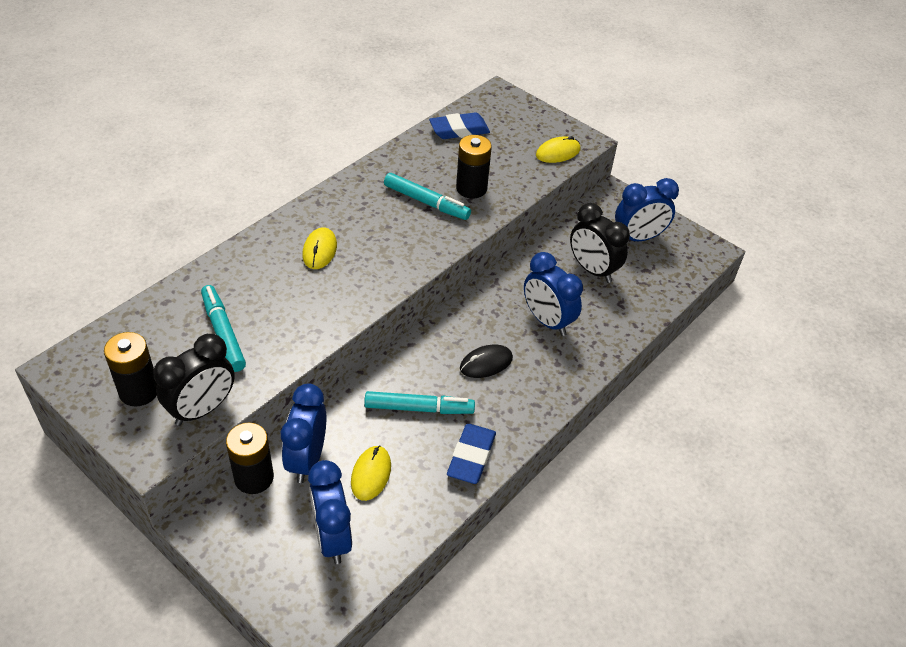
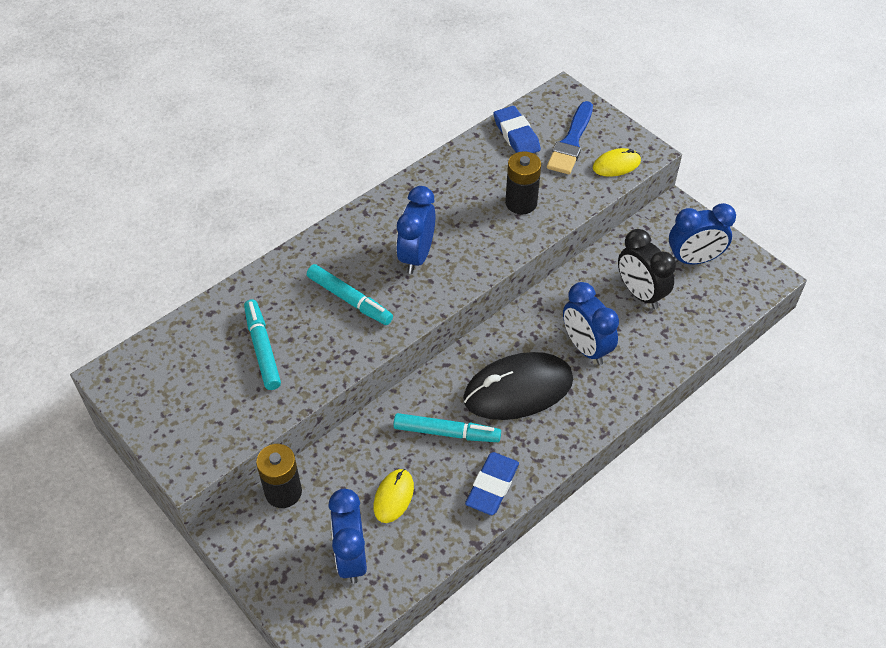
camera: 10 degrees right, 5 degrees up
(139, 391) = (181, 404): black battery -> none
(202, 409) = (237, 426): black clock -> none
(307, 459) = (334, 477): blue clock -> blue clock (416, 256)
(319, 250) = (362, 265): yellow mouse -> none
(426, 202) = (473, 217): turquoise marker -> turquoise marker (349, 300)
(459, 130) = (516, 135): blue eraser -> blue eraser turned 75 degrees clockwise
(486, 363) = (518, 389): black mouse -> black mouse, size x2.01
(512, 134) = (571, 142): none -> blue brush

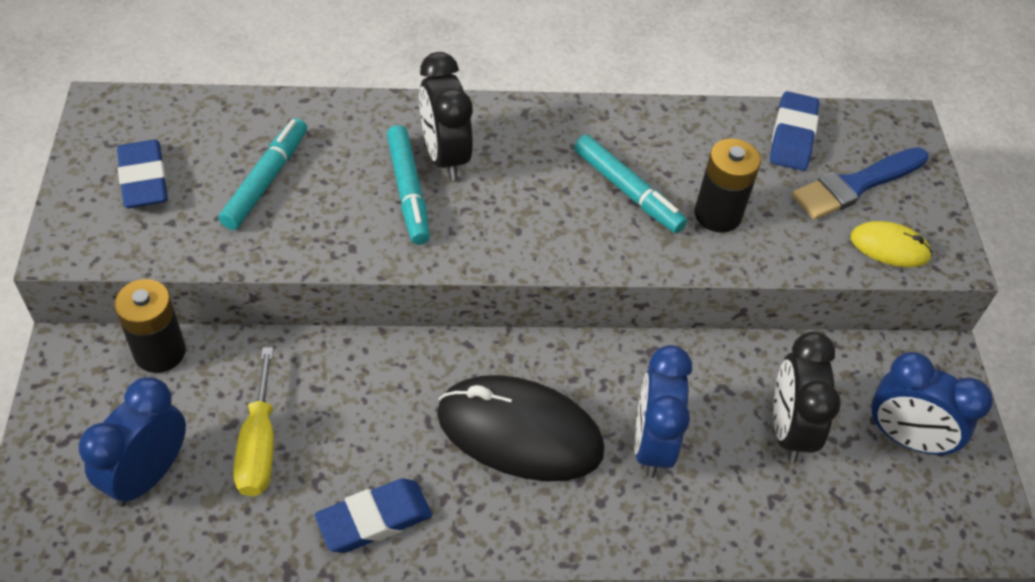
camera: 35 degrees right, 0 degrees up
(189, 398) = (144, 179): none -> blue eraser
(348, 267) = (444, 156): none -> black clock
(393, 497) = (259, 445): yellow mouse -> yellow screwdriver
(416, 256) = (531, 193): blue clock -> none
(446, 433) = (388, 419): turquoise marker -> turquoise marker (627, 191)

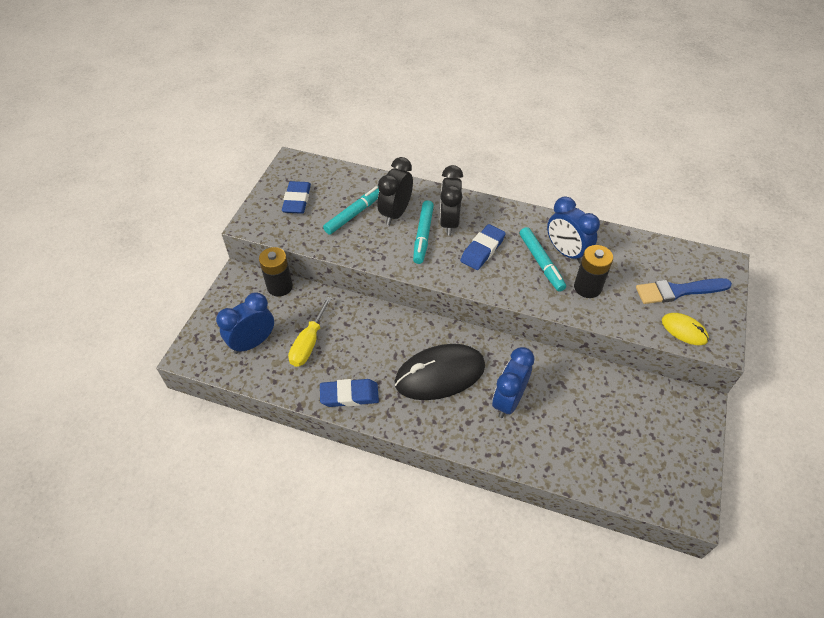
camera: 25 degrees right, 0 degrees up
(520, 432) = (440, 374): black mouse -> black mouse turned 60 degrees counterclockwise
(788, 429) = (589, 416): black clock -> black clock (395, 213)
(792, 136) = (651, 255): blue eraser -> blue eraser (482, 250)
(905, 438) = (658, 440): blue clock -> blue clock (566, 252)

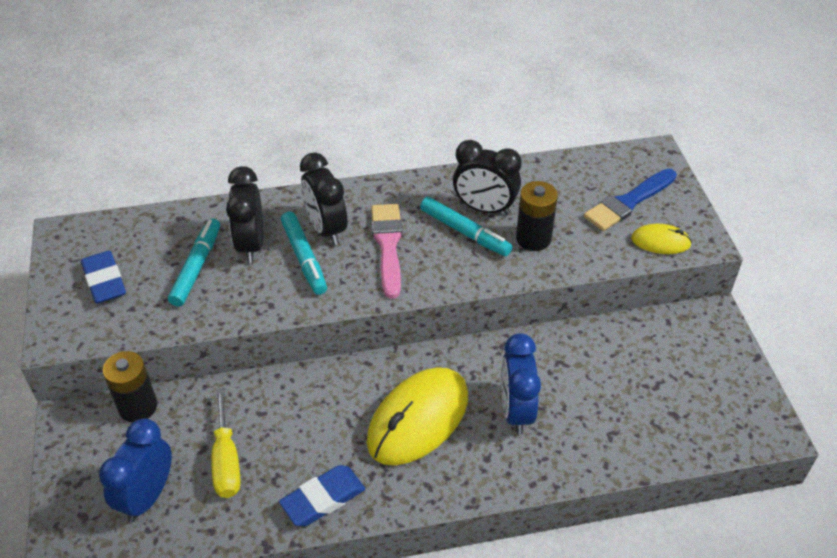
camera: 30 degrees left, 5 degrees down
(440, 374) = (418, 419): black mouse -> yellow mouse
(482, 250) = (388, 245): blue eraser -> pink brush
(566, 252) = (484, 209): blue clock -> black clock

